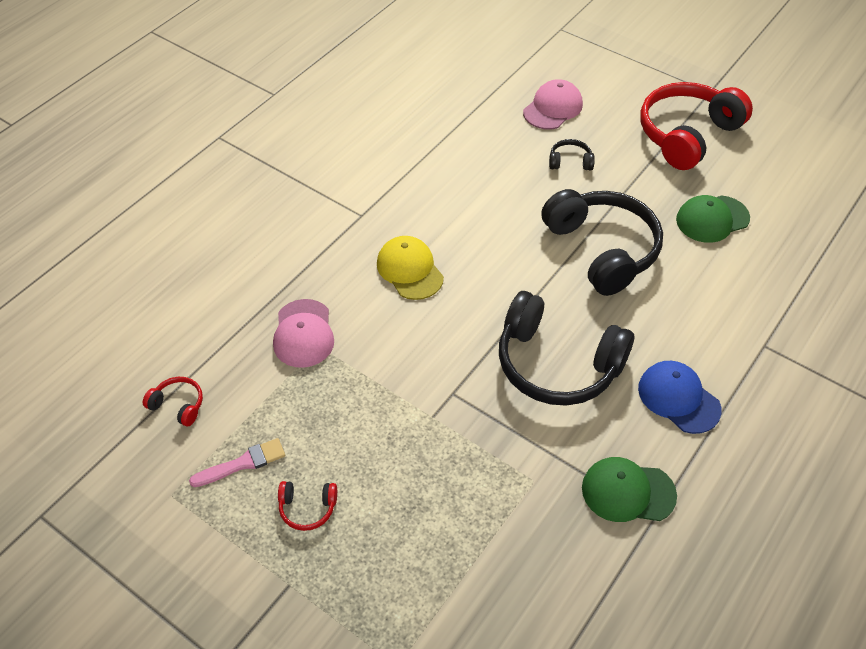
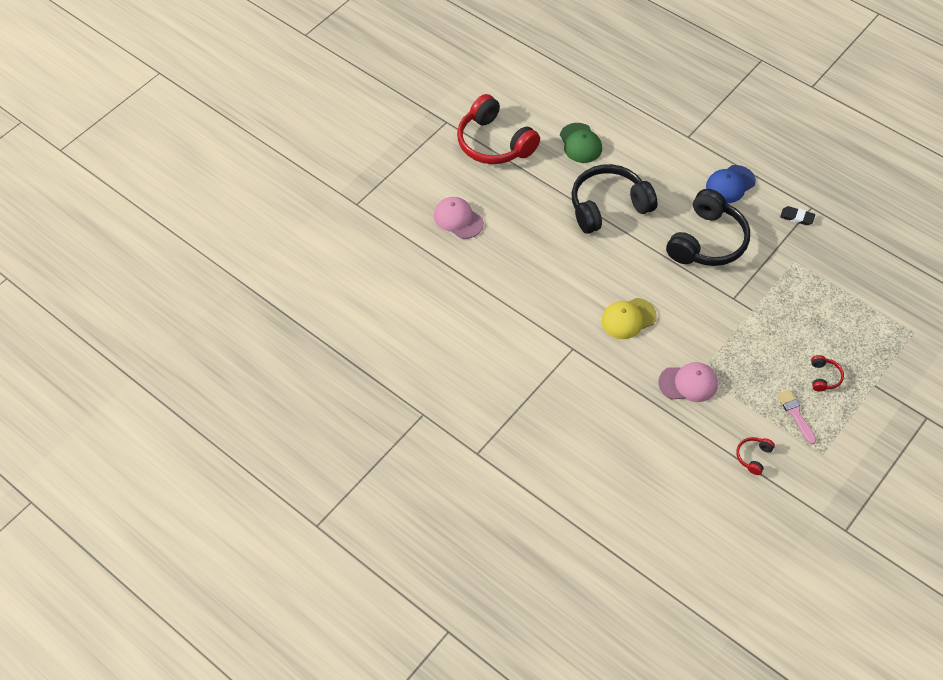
camera: 85 degrees left, 5 degrees up
(570, 162) = (520, 215): black headphones -> none
(628, 492) = (797, 217): green cap -> black eraser

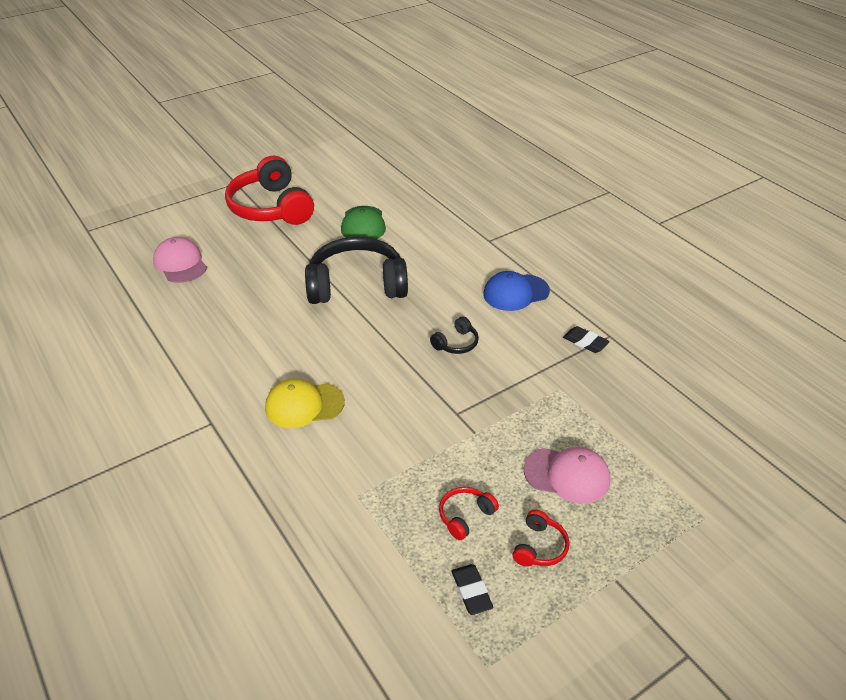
camera: 15 degrees right, 15 degrees down
(688, 383) = (335, 504): pink cap -> pink cap (567, 475)
(707, 241) = (456, 343): black headphones -> black headphones, size x0.42
(753, 457) = (373, 639): red headphones -> red headphones (465, 516)
(796, 415) = (471, 591): pink brush -> black eraser

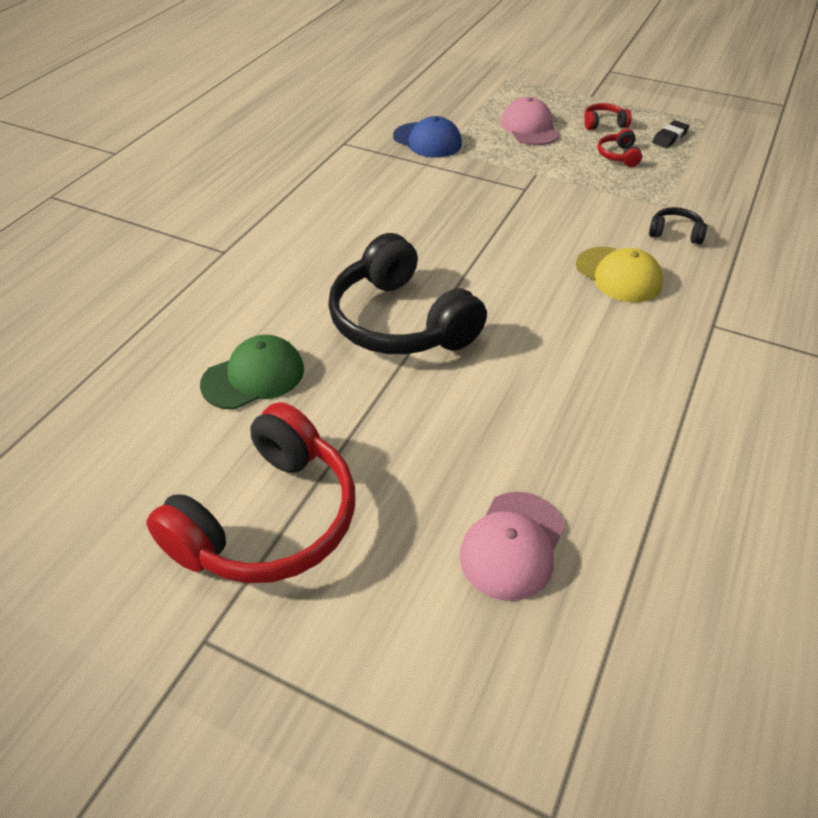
camera: 120 degrees left, 5 degrees up
(456, 343) = (435, 217): black headphones -> black headphones (675, 233)
(465, 516) = (618, 155): red headphones -> red headphones turned 75 degrees clockwise
(515, 293) = (319, 206): blue cap -> blue cap (427, 140)
(585, 342) = (365, 152): black eraser -> none

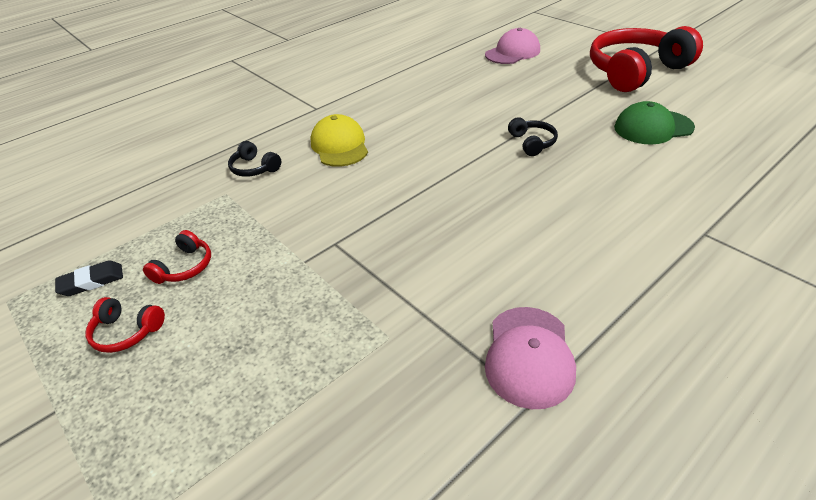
camera: 155 degrees left, 5 degrees down
(400, 321) = (532, 143): black headphones -> black headphones, size x0.42
(427, 140) = (395, 366): blue cap -> none
(529, 128) = (228, 353): pink cap -> pink cap (529, 356)

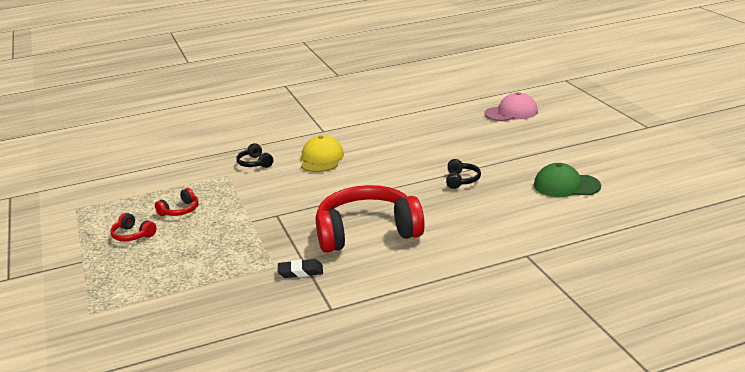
camera: 20 degrees right, 15 degrees down
(92, 281) = (125, 208): black eraser -> black eraser (300, 272)
(529, 356) = (347, 290): pink cap -> none
(635, 71) = (600, 143): red headphones -> red headphones (367, 232)

